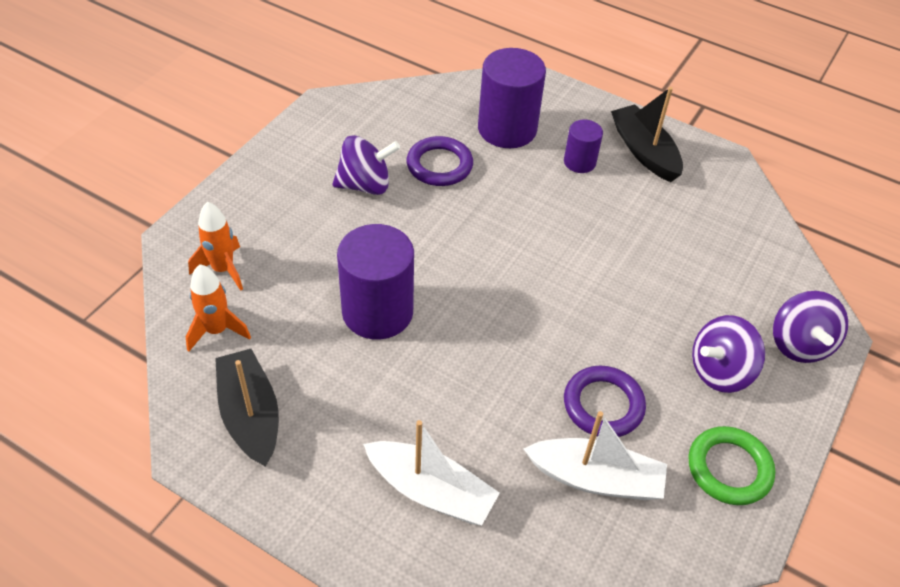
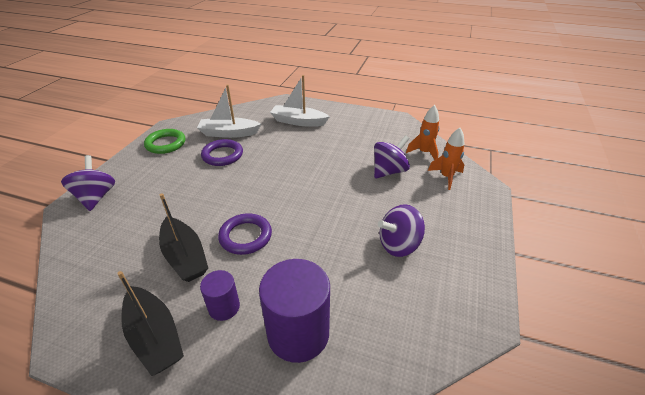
camera: 170 degrees right, 10 degrees down
(250, 415) = (384, 130): black boat -> black boat (185, 256)
(377, 312) = (349, 172): purple cylinder -> none
(439, 165) = (349, 275): purple ring -> purple ring (245, 236)
(719, 371) = (154, 177): purple spinning top -> purple spinning top (389, 171)

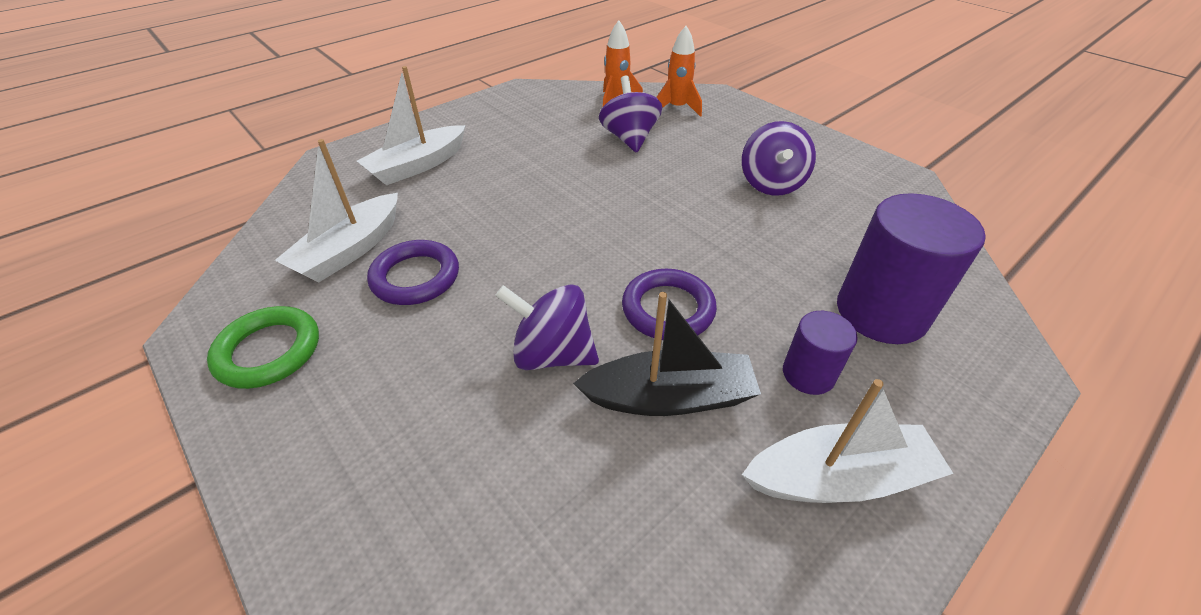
camera: 60 degrees left, 5 degrees up
(96, 197) = (349, 527): purple spinning top -> purple spinning top (552, 353)
(155, 336) = (838, 477): black boat -> white boat

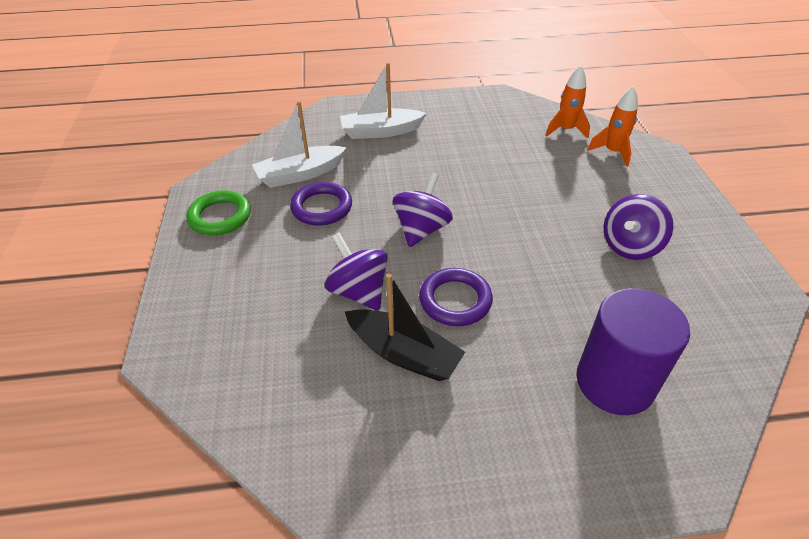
camera: 35 degrees right, 0 degrees up
(629, 138) = (547, 164): purple spinning top -> purple spinning top (421, 229)
(808, 374) = (510, 391): purple cylinder -> none
(838, 477) = (463, 459): white boat -> none

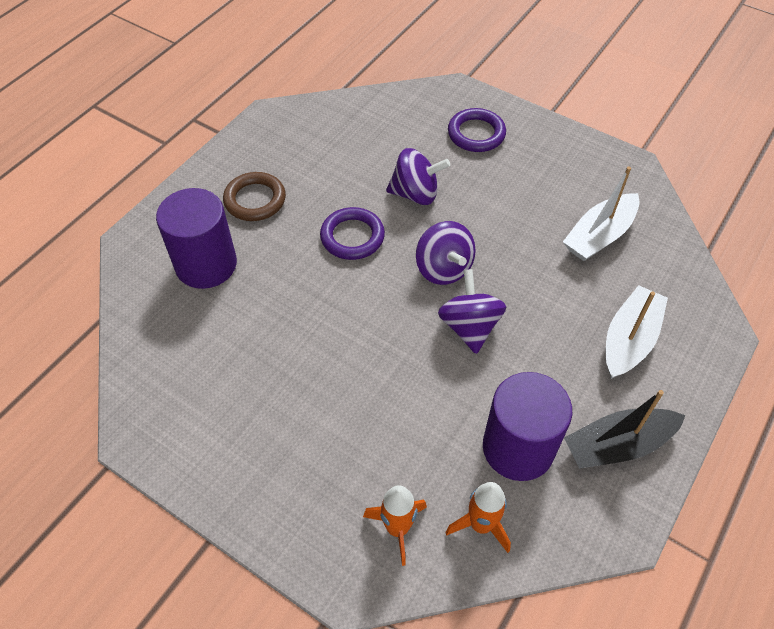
camera: 130 degrees right, 10 degrees up
(220, 216) = (579, 163): green ring -> none
(300, 174) = (599, 236): white boat -> white boat turned 150 degrees counterclockwise
(322, 207) = (534, 225): purple ring -> purple ring (476, 134)
(404, 353) = (341, 184): black boat -> black boat (618, 445)
(503, 411) = (255, 200): none -> brown ring
(508, 138) = (518, 448): none -> purple cylinder
(630, 246) = (277, 392): purple spinning top -> purple spinning top (469, 326)

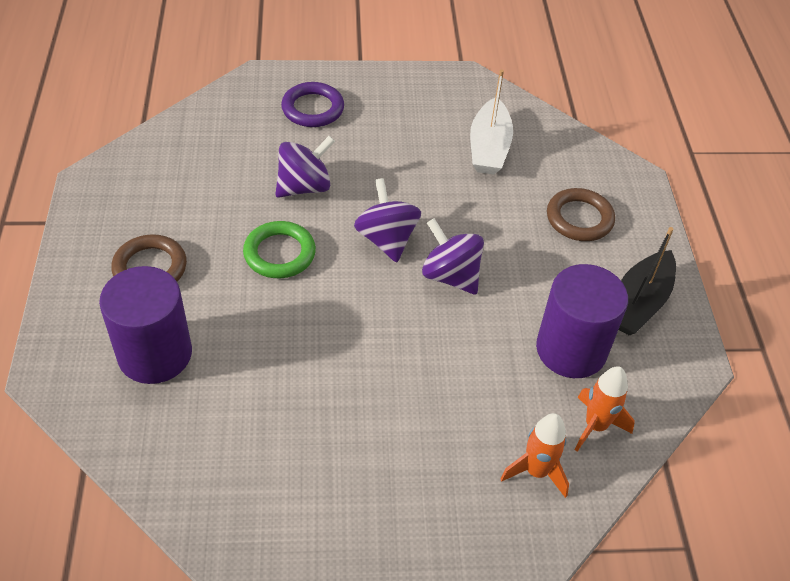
camera: 40 degrees left, 5 degrees down
(352, 237) = (279, 253): purple ring -> green ring
(443, 269) = (386, 239): purple spinning top -> purple spinning top turned 135 degrees counterclockwise
(629, 340) = (579, 218): white boat -> brown ring

